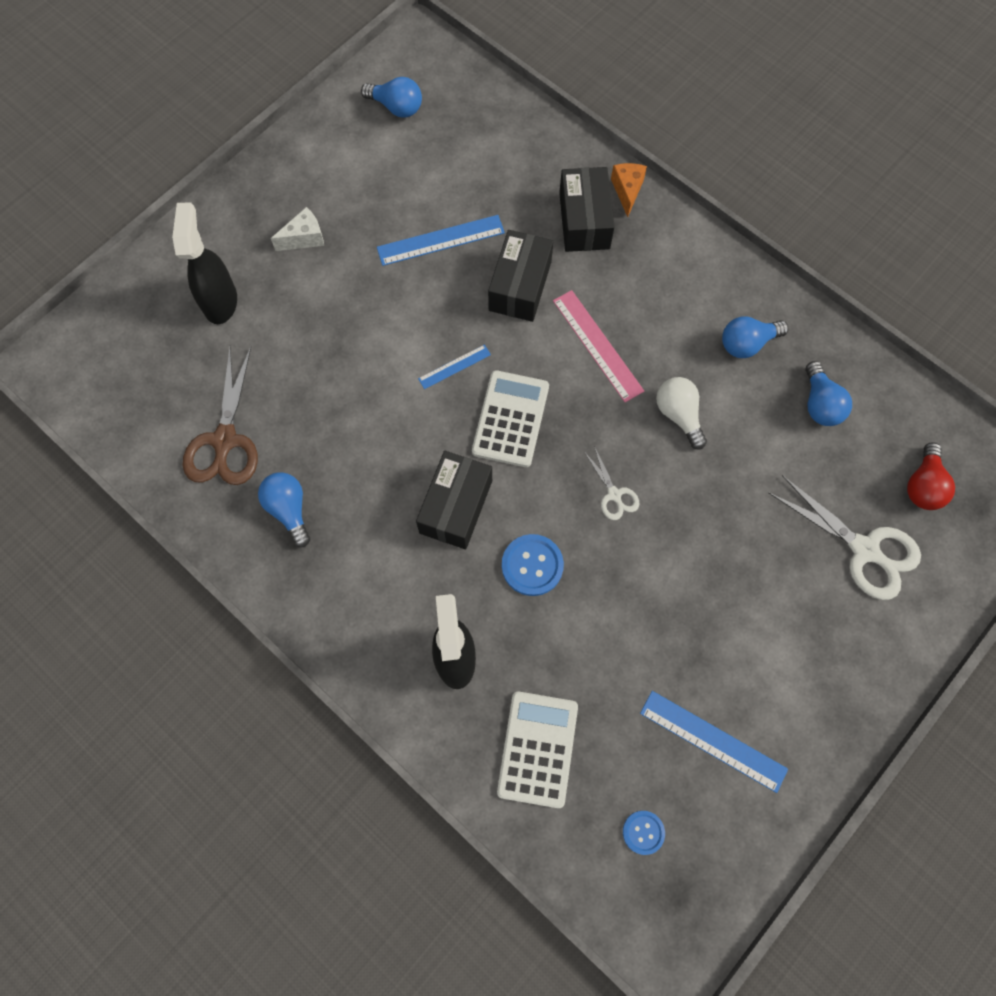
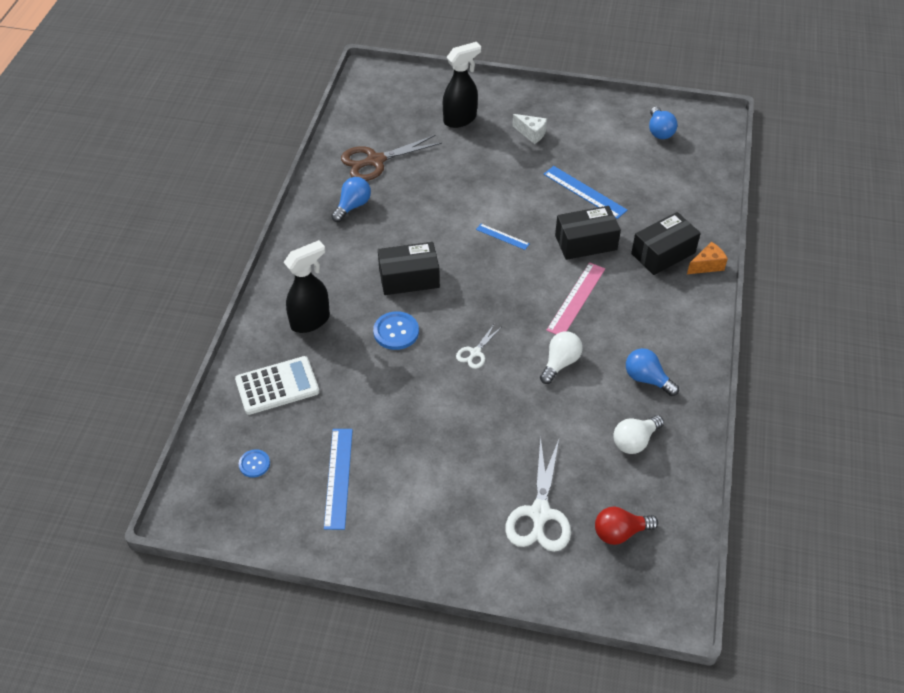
camera: 60 degrees right, 20 degrees down
(510, 419) = (488, 278): white calculator -> none
(820, 404) = (635, 441): blue light bulb -> white light bulb

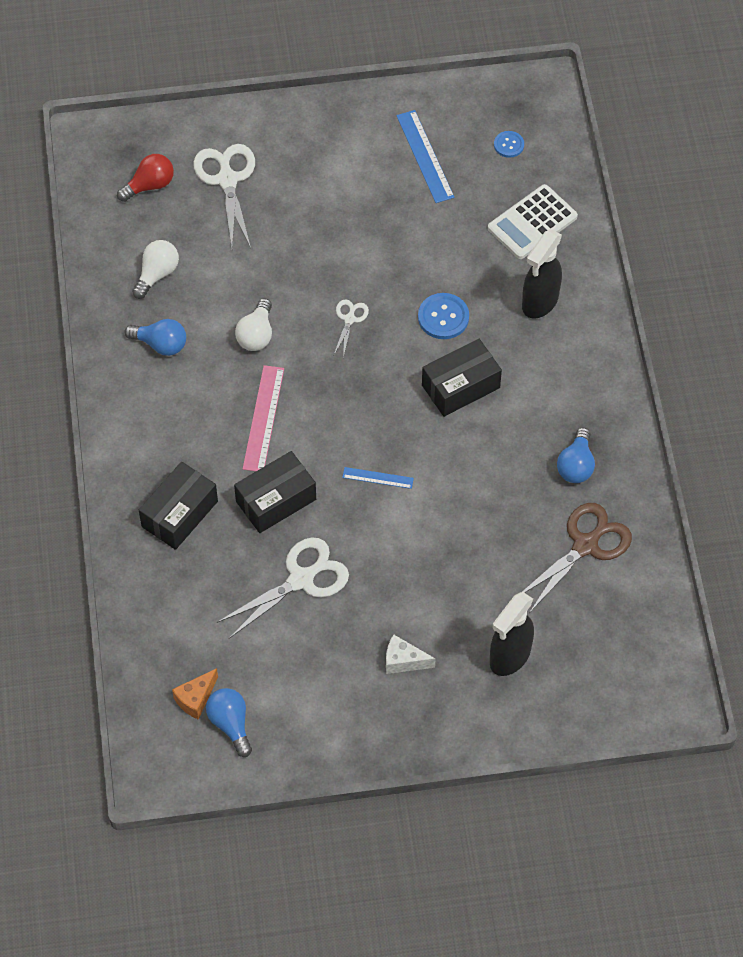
camera: 160 degrees right, 10 degrees up
(584, 192) = (301, 580): blue ruler -> white scissors
(707, 265) = (124, 512): orange cheese -> orange cheese (195, 699)

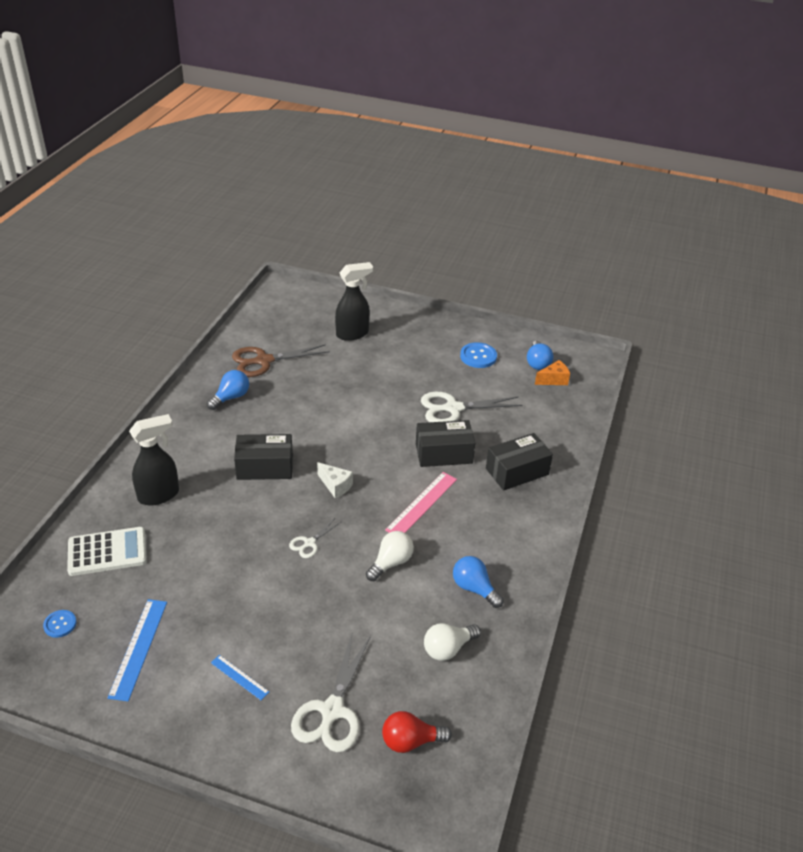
camera: 155 degrees left, 20 degrees down
(378, 478) = (365, 439): blue ruler -> blue ruler (239, 677)
(403, 661) = (416, 353): white cheese -> white cheese (335, 486)
(443, 317) = (238, 514): blue button -> blue button (478, 356)

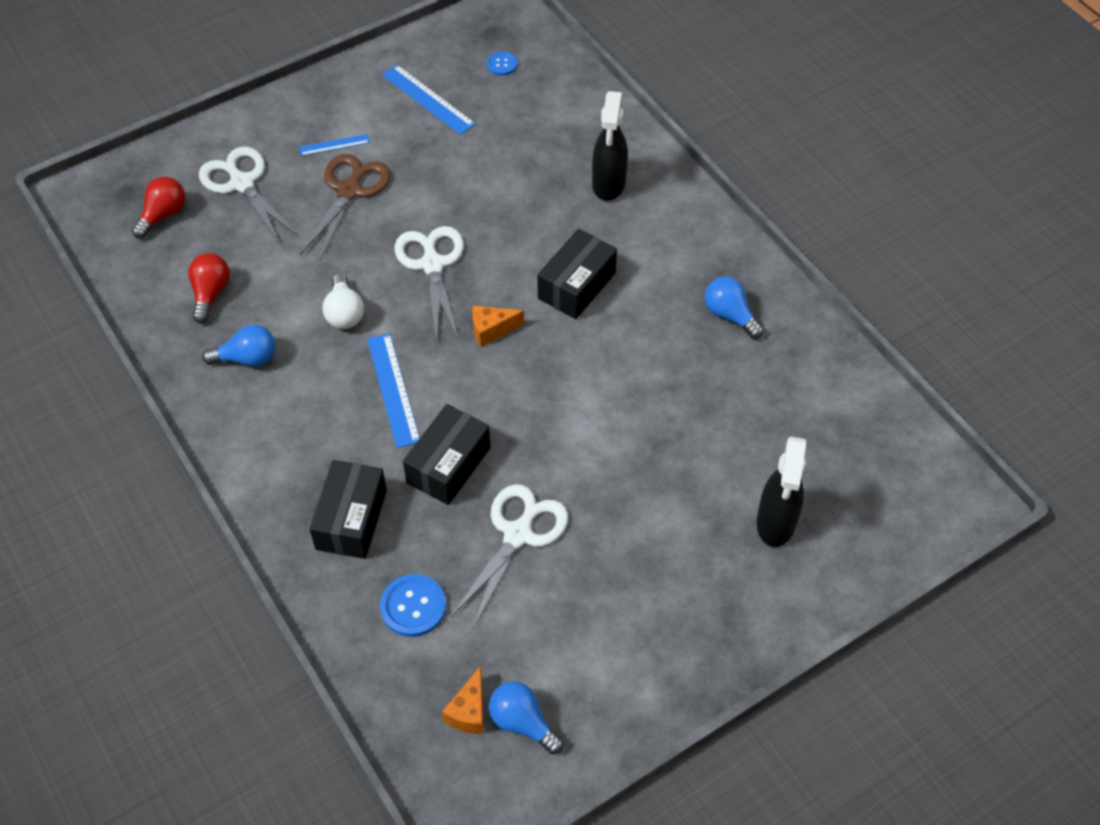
camera: 130 degrees right, 15 degrees up
(107, 552) = (561, 120): white calculator -> none
(231, 397) = (730, 315): blue light bulb -> blue light bulb turned 150 degrees clockwise
(264, 361) = (784, 385): brown scissors -> brown scissors (349, 191)
(309, 543) = (432, 265): white scissors -> white scissors, size x1.95
(335, 486) = (491, 330): white cheese -> orange cheese
(421, 504) = (393, 389): pink ruler -> blue ruler
(448, 648) = (210, 293): white light bulb -> red light bulb
(478, 356) = (600, 651): blue button -> blue button (413, 606)

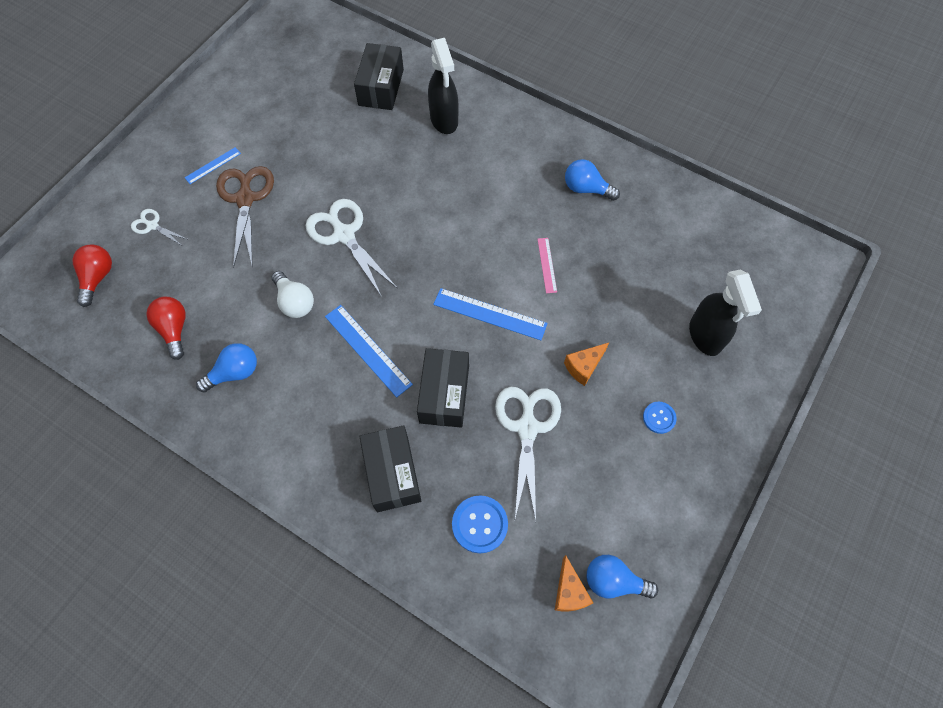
camera: 25 degrees left, 10 degrees up
(242, 184) = (152, 225): white scissors -> white scissors, size x0.51
(428, 99) = (269, 101): blue ruler -> blue ruler (490, 314)
(491, 330) = (418, 270): orange cheese -> orange cheese (583, 367)
(502, 64) = (312, 54): blue button -> blue button (659, 418)
(576, 286) = (463, 209): black box -> black box (381, 87)
(636, 378) = (547, 265): none -> pink ruler

